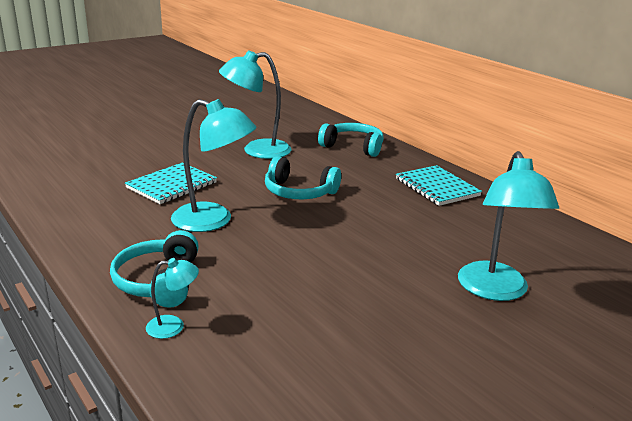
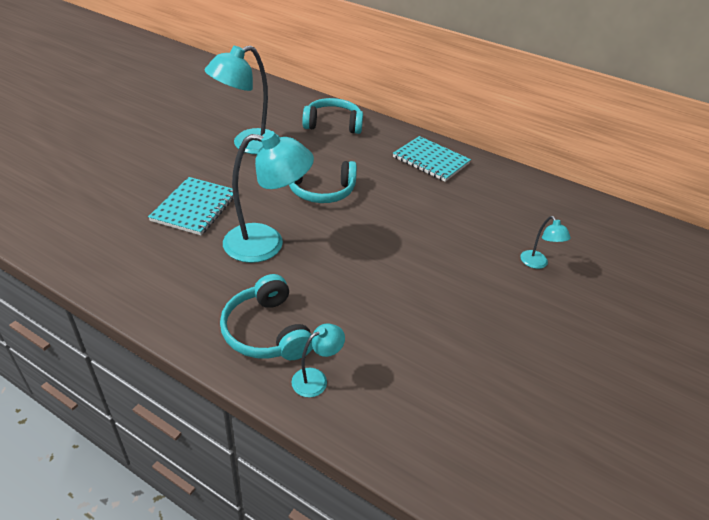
camera: 25 degrees left, 15 degrees up
(495, 291) = (537, 264): turquoise lamp -> turquoise lamp, size x0.47

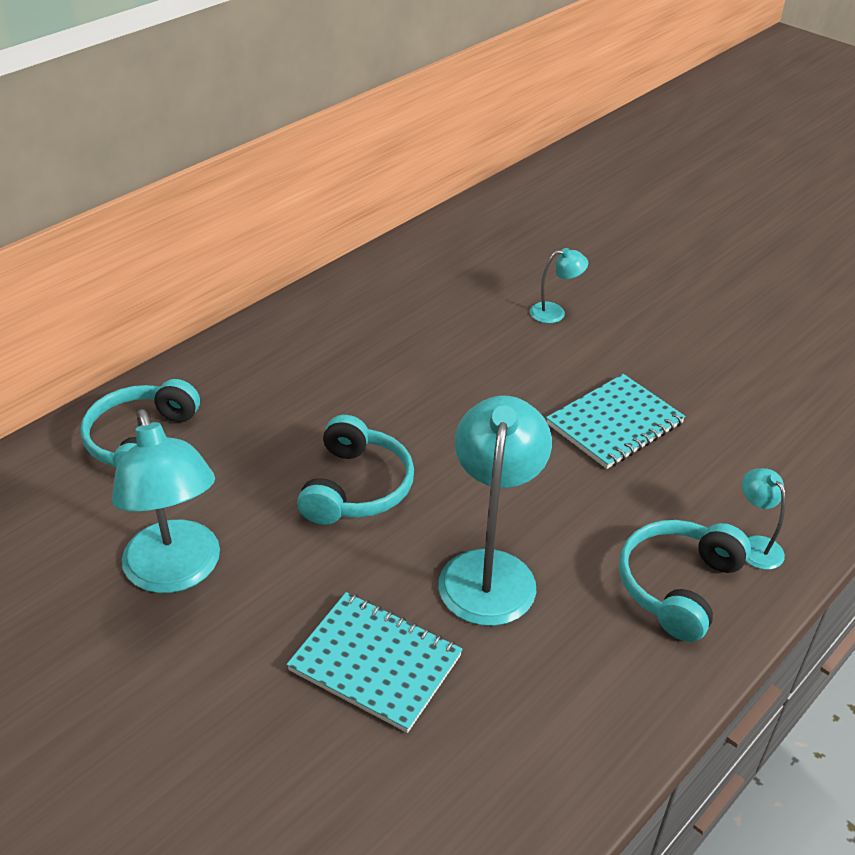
camera: 75 degrees left, 0 degrees up
(267, 331) = (678, 586): turquoise headphones -> turquoise headphones turned 135 degrees clockwise
(431, 160) = (299, 347): turquoise notebook -> turquoise notebook (614, 424)

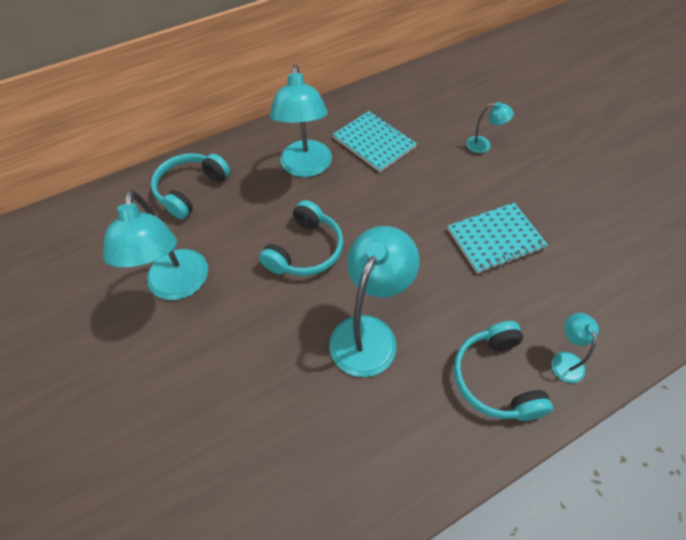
camera: 20 degrees right, 15 degrees up
(311, 381) = (306, 167): none -> turquoise lamp
(375, 663) = (271, 383): turquoise notebook -> turquoise notebook (374, 143)
(678, 586) = (496, 378): turquoise headphones -> turquoise headphones turned 60 degrees counterclockwise

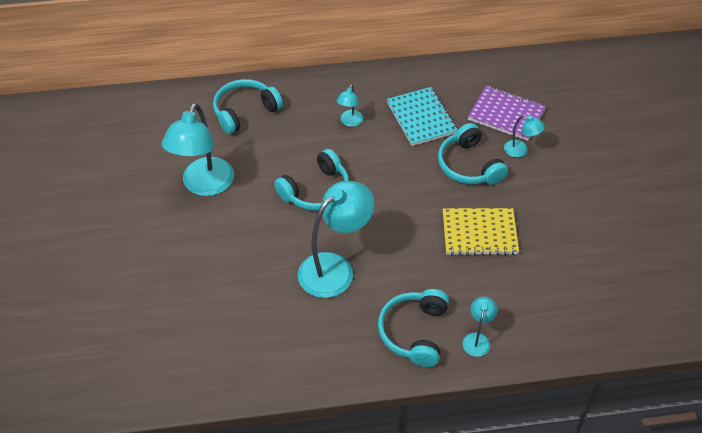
camera: 20 degrees right, 5 degrees down
(306, 167) = (350, 122): turquoise lamp -> turquoise lamp, size x0.47
(445, 174) = (469, 165): none -> turquoise headphones
(450, 116) = (506, 115): none -> purple notebook
(495, 239) = (479, 233): turquoise notebook -> yellow notebook

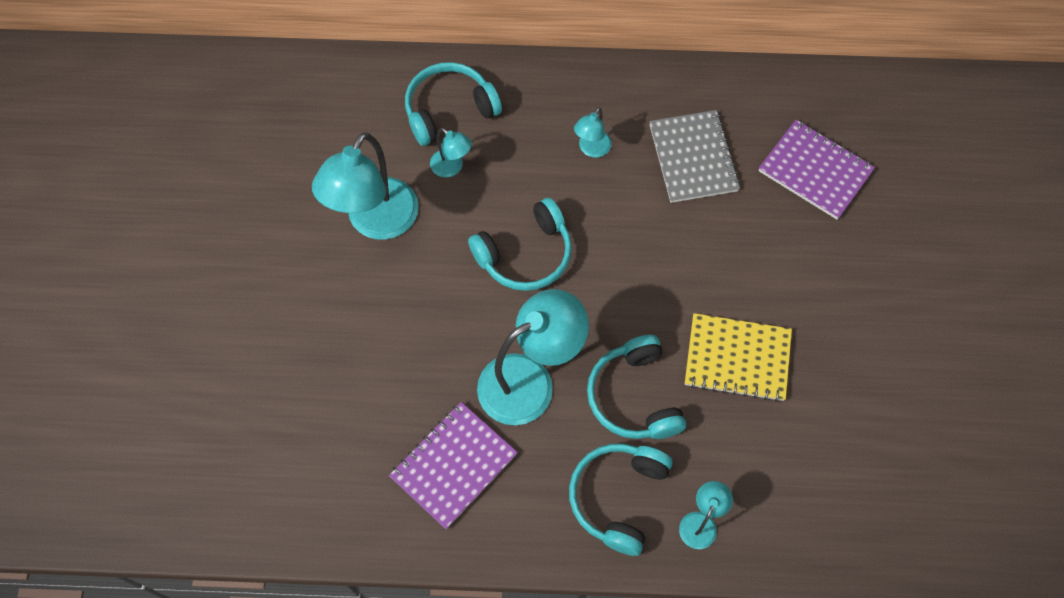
camera: 10 degrees right, 15 degrees up
(290, 330) = (453, 465): none -> purple notebook
(421, 118) = (693, 158): turquoise notebook -> grey notebook
(469, 165) = (745, 247): turquoise headphones -> turquoise headphones (634, 396)
(520, 151) = (823, 234): turquoise lamp -> turquoise lamp (452, 167)

